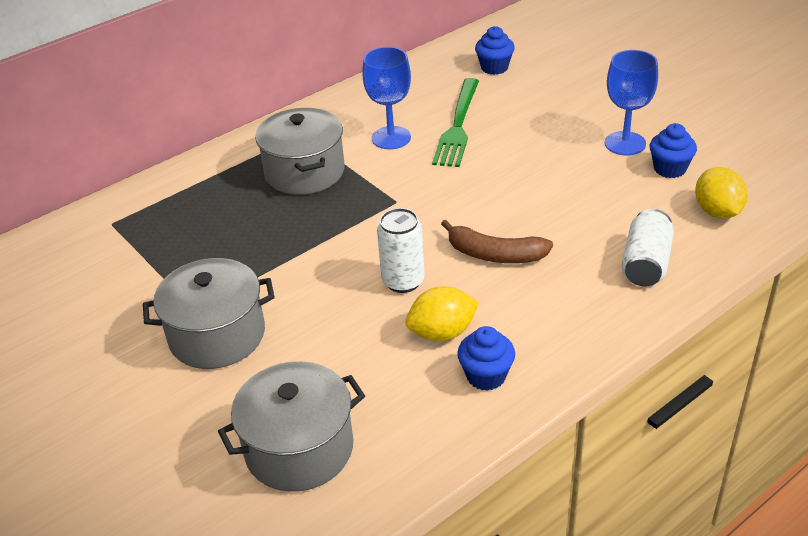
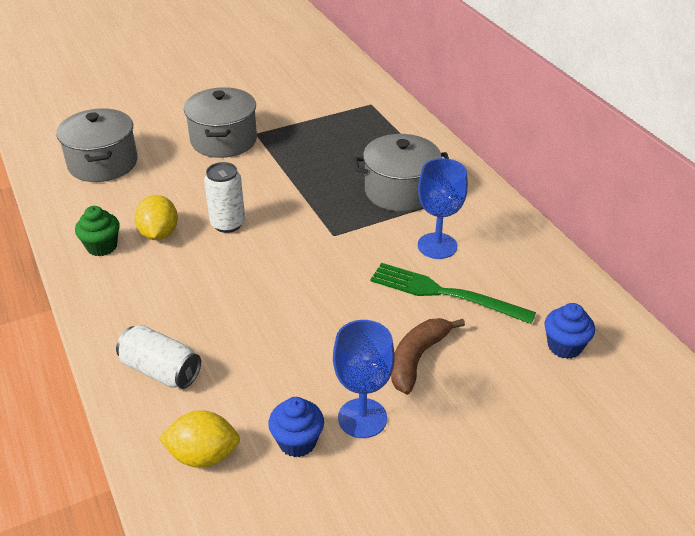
camera: 100 degrees right, 0 degrees up
(486, 376) = (102, 247): blue cupcake -> green cupcake
(495, 254) = (230, 278): brown banana -> brown banana (417, 359)

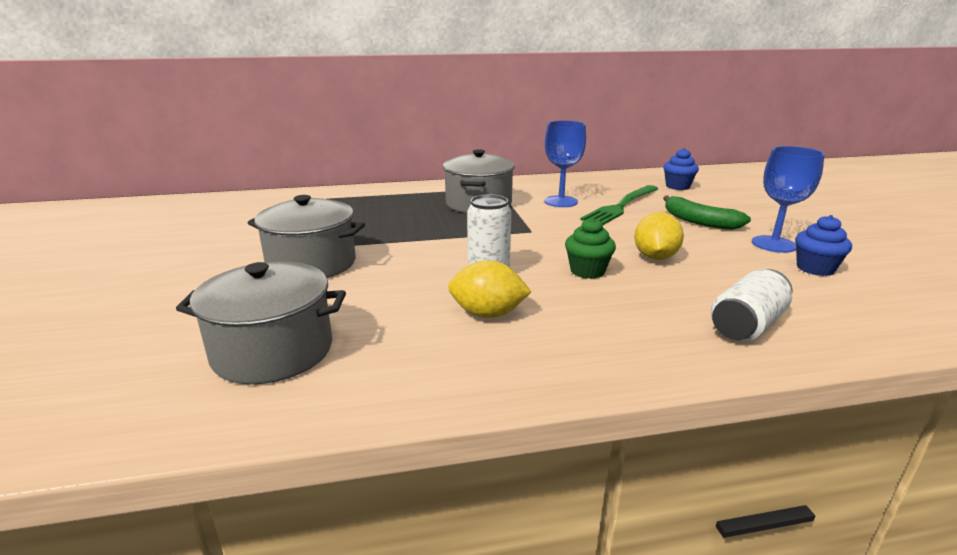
camera: 75 degrees left, 15 degrees down
(102, 247) = (498, 357): green cupcake -> green cupcake (587, 271)
(203, 455) = (860, 309): yellow lemon -> yellow lemon (655, 257)
(417, 359) = (699, 221): brown banana -> green banana

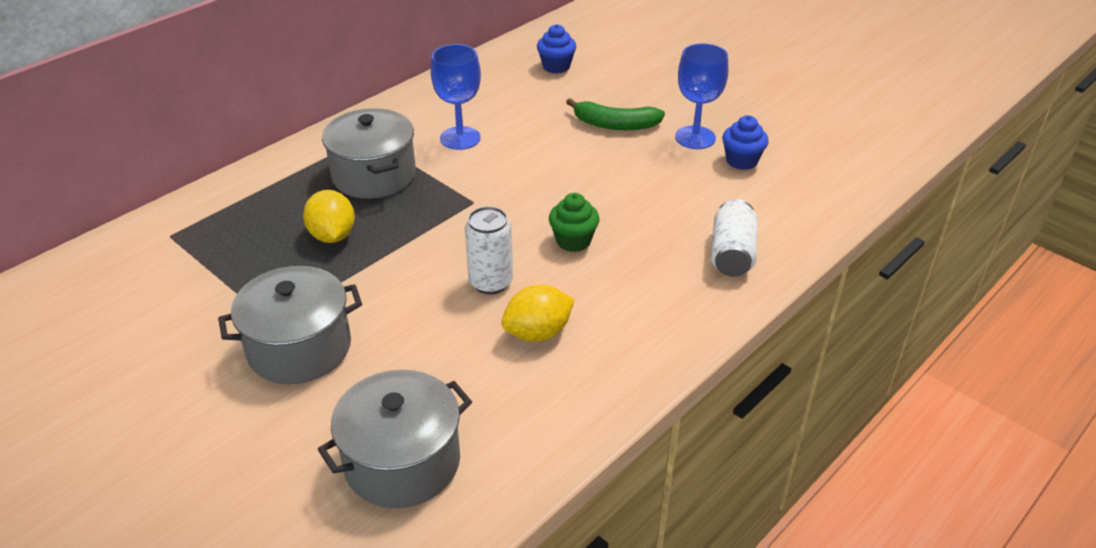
camera: 35 degrees left, 15 degrees up
(621, 206) = (527, 124): green fork -> none
(655, 257) = (614, 197): yellow lemon -> yellow lemon (332, 235)

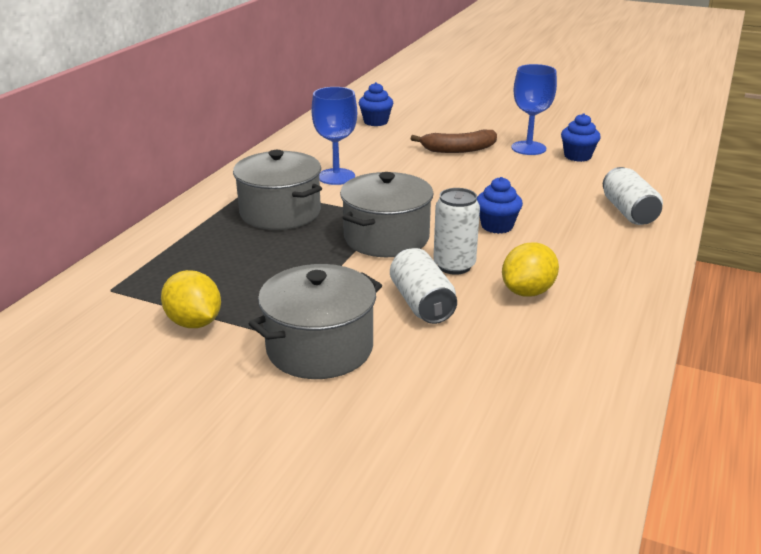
camera: 20 degrees left, 10 degrees down
(332, 235) = (278, 260): yellow lemon -> yellow lemon (194, 322)
(402, 462) = (498, 411): grey pot -> grey pot (386, 238)
(425, 321) = (422, 303): none -> white can
(573, 241) = (497, 226): green cupcake -> blue cupcake
(615, 124) = (458, 149): green banana -> brown banana

